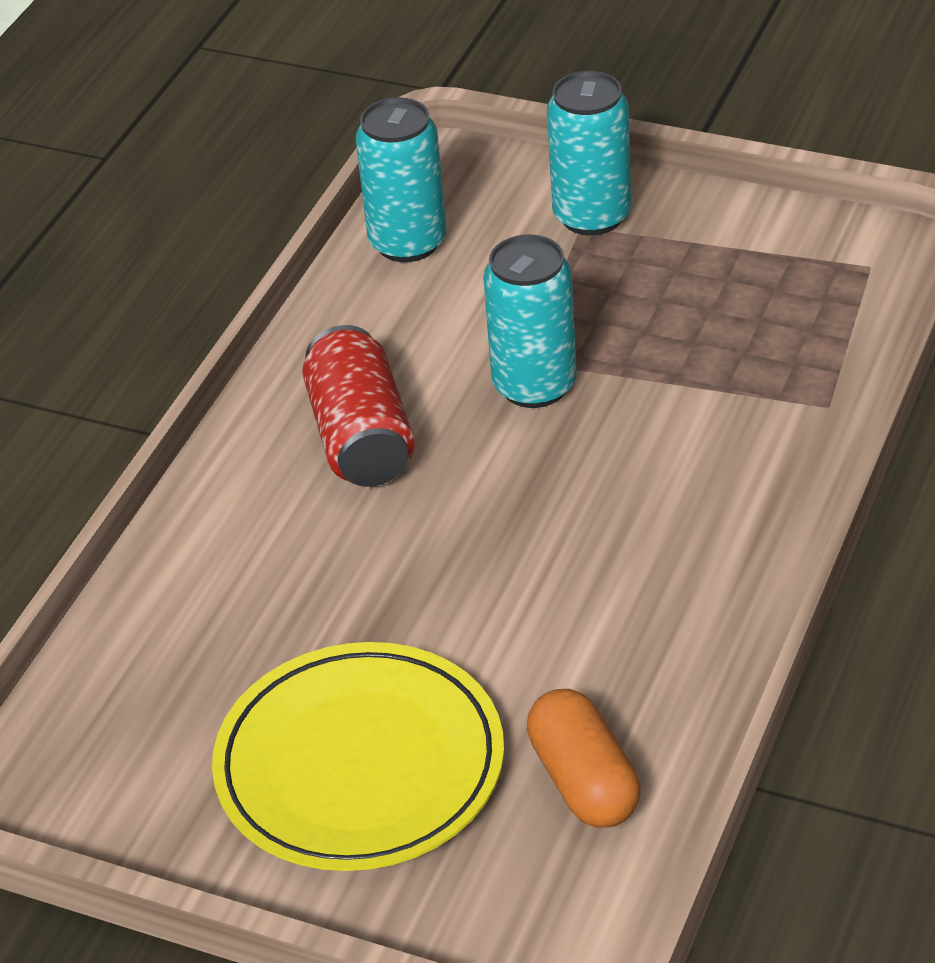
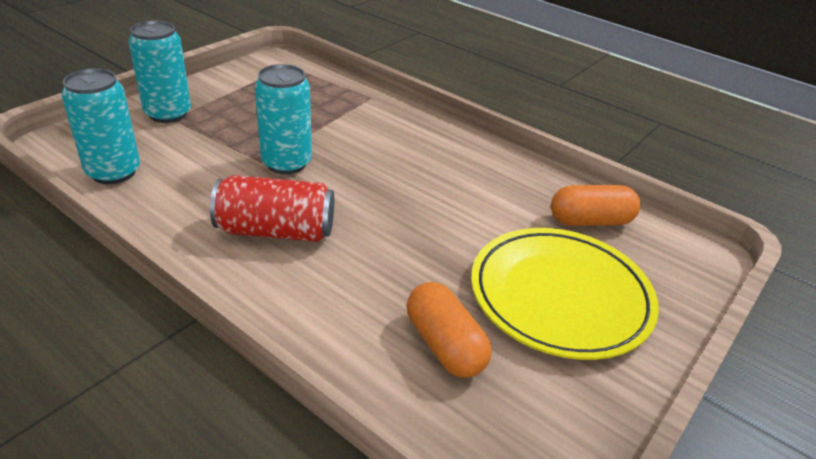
camera: 80 degrees left, 5 degrees down
(210, 663) = (445, 345): none -> orange capsule

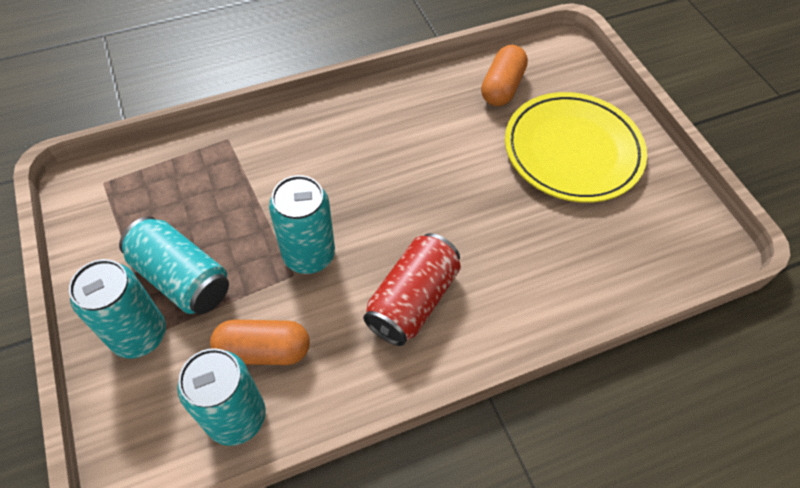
camera: 60 degrees left, 20 degrees up
(226, 115) = (182, 278): none -> turquoise can
(445, 345) = (592, 241): orange capsule -> orange capsule (263, 350)

